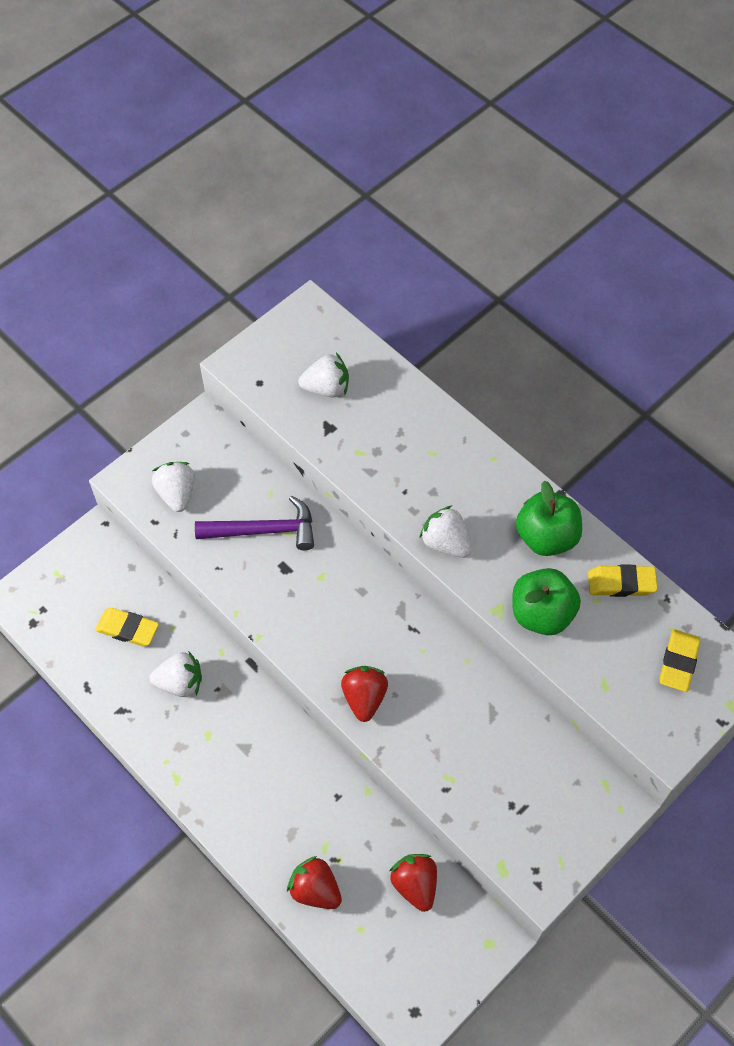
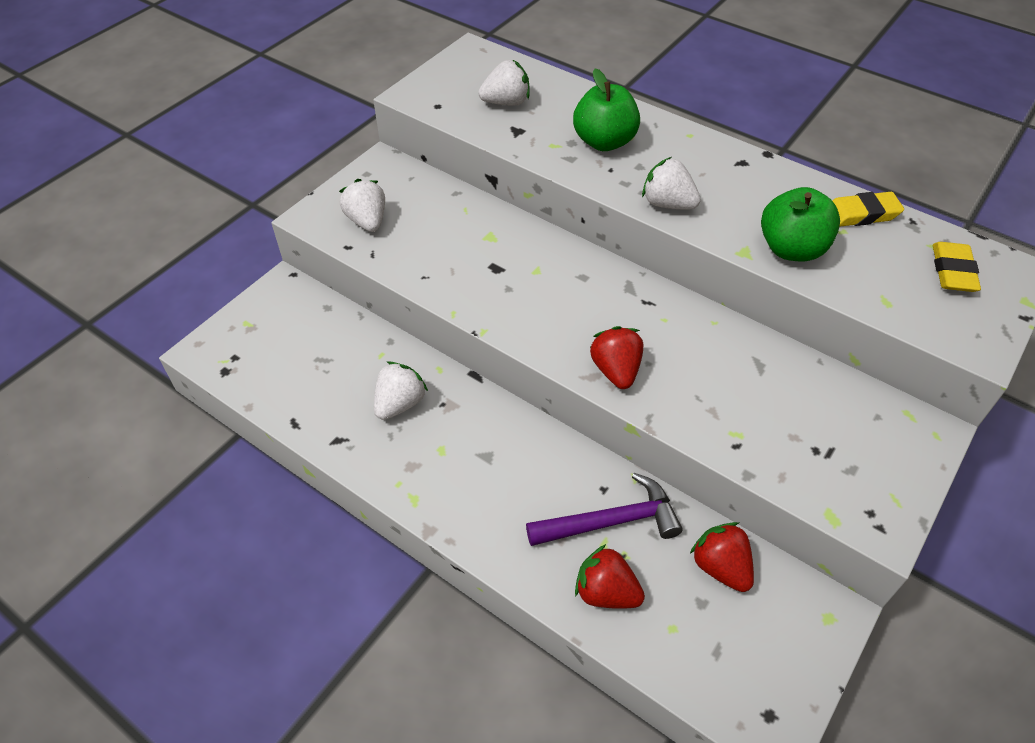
camera: 10 degrees left, 10 degrees down
(128, 629) = (332, 362): yellow eraser -> none
(180, 683) = (400, 404): white strawberry -> white strawberry turned 45 degrees counterclockwise
(264, 530) = (466, 239): purple hammer -> purple hammer (611, 521)
(546, 537) = (768, 187): green apple -> green apple (604, 142)

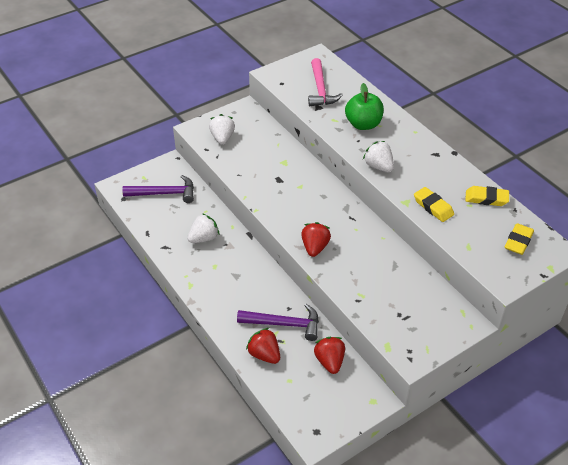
camera: 20 degrees right, 5 degrees down
(296, 342) = (164, 193): none -> purple hammer
(506, 102) = (320, 89): white strawberry -> pink hammer
(791, 249) = (433, 207): green apple -> yellow eraser

